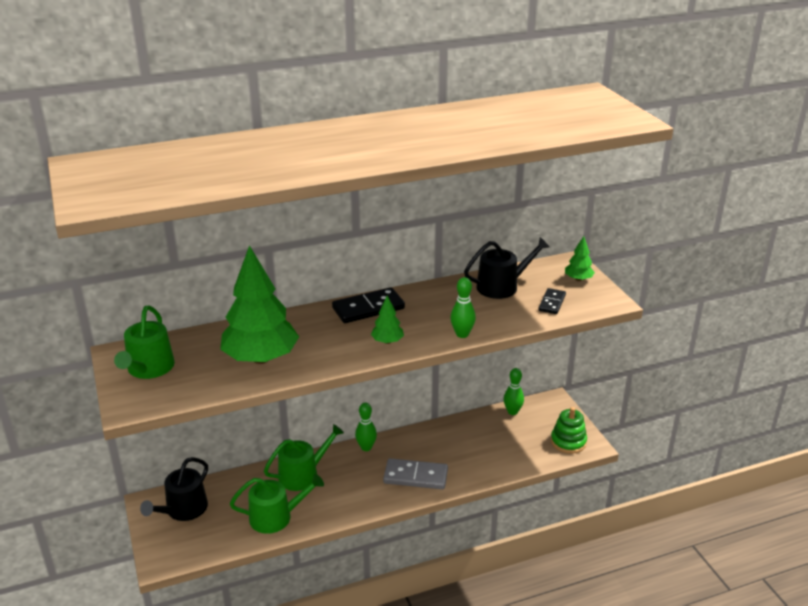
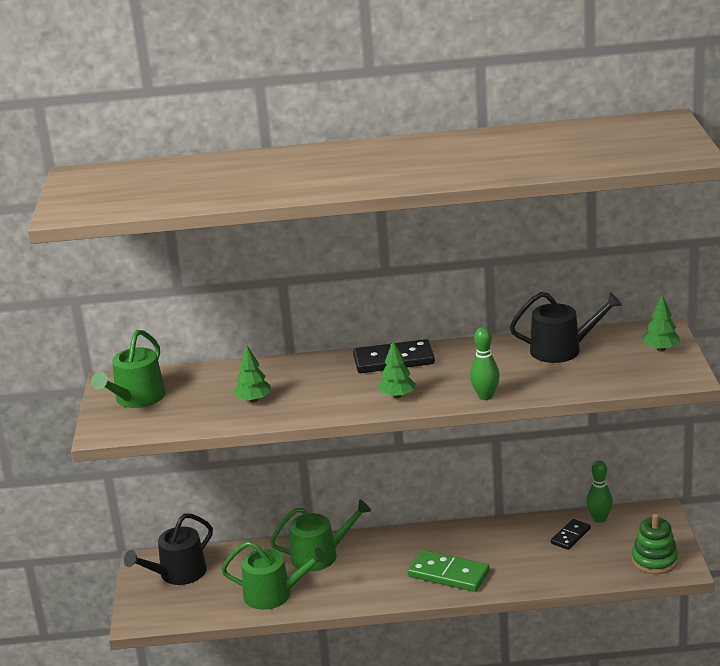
camera: 20 degrees right, 5 degrees down
(261, 358) = (253, 400): green tree -> green tree, size x0.44
(366, 447) = (403, 537): green bowling pin -> none
(415, 476) = (448, 574): grey domino -> green domino
(552, 303) = (611, 372): black domino -> black domino (570, 536)

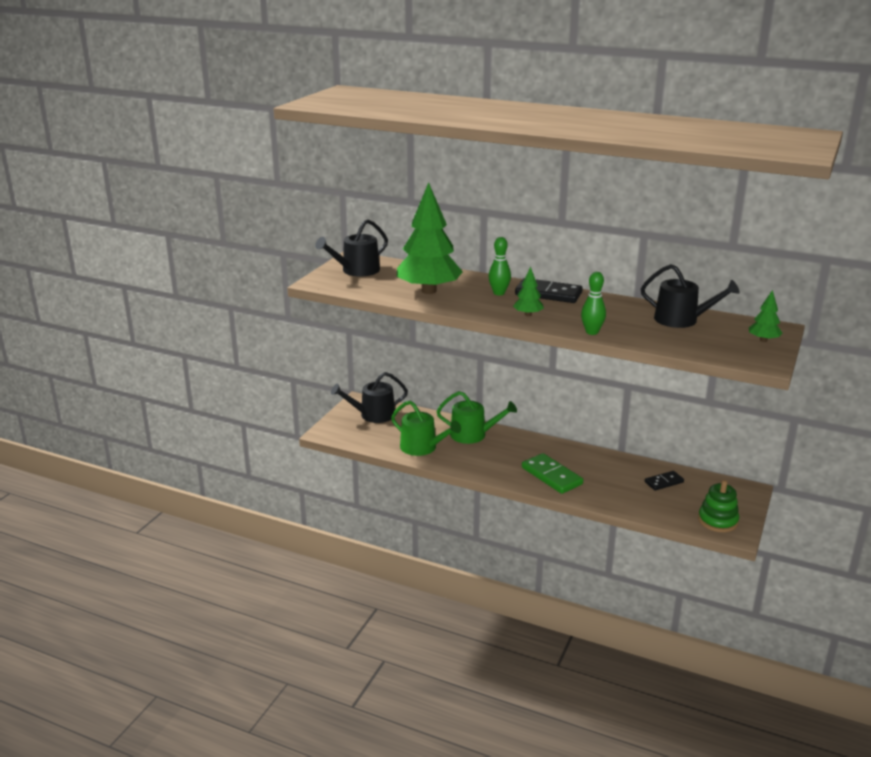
camera: 25 degrees right, 0 degrees up
(136, 399) = (356, 271): green watering can -> black watering can
(253, 400) = (428, 291): green tree -> green tree, size x2.28
(599, 519) = (696, 478): green bowling pin -> green bowling pin (499, 293)

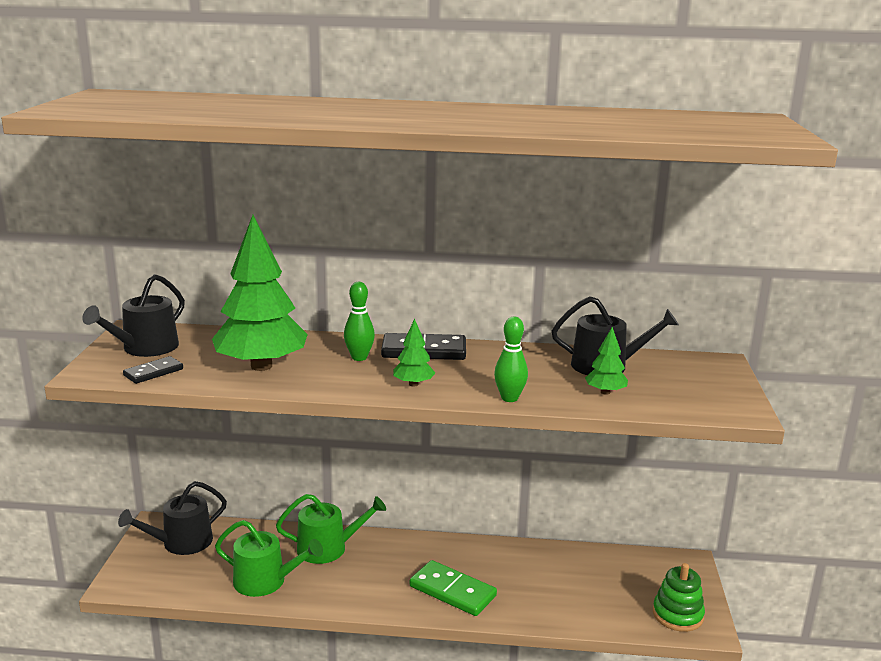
camera: 20 degrees left, 5 degrees down
(664, 482) = (590, 572): black domino -> black domino (153, 372)
(763, 340) = (716, 380): green tree -> green tree (605, 392)

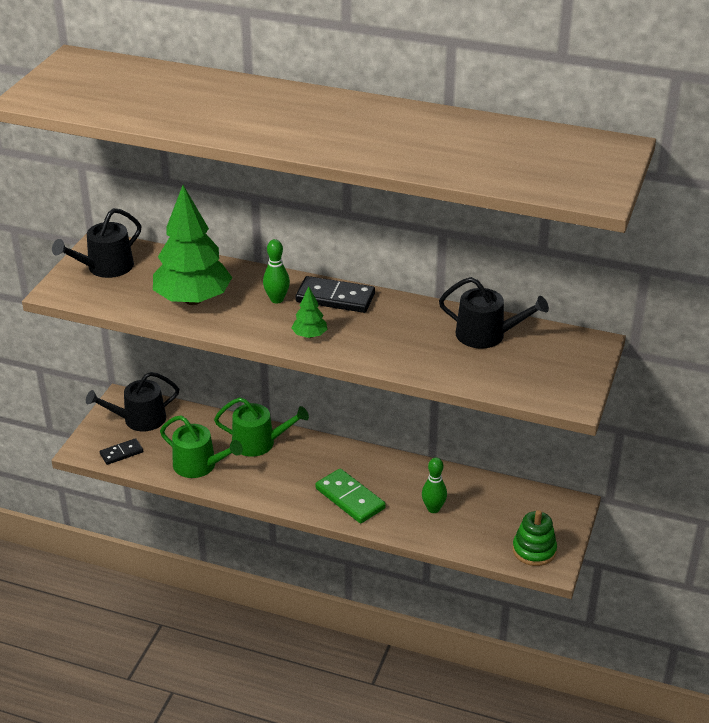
camera: 15 degrees right, 15 degrees up
(153, 372) = (106, 296): black domino -> black domino (121, 453)
(509, 398) = (382, 361): green bowling pin -> green bowling pin (433, 509)
(605, 392) = (467, 365): green tree -> none

